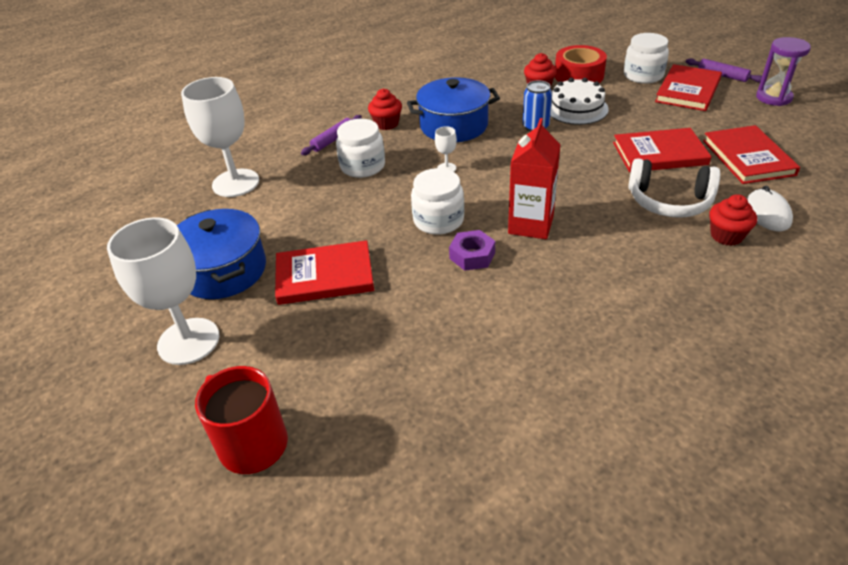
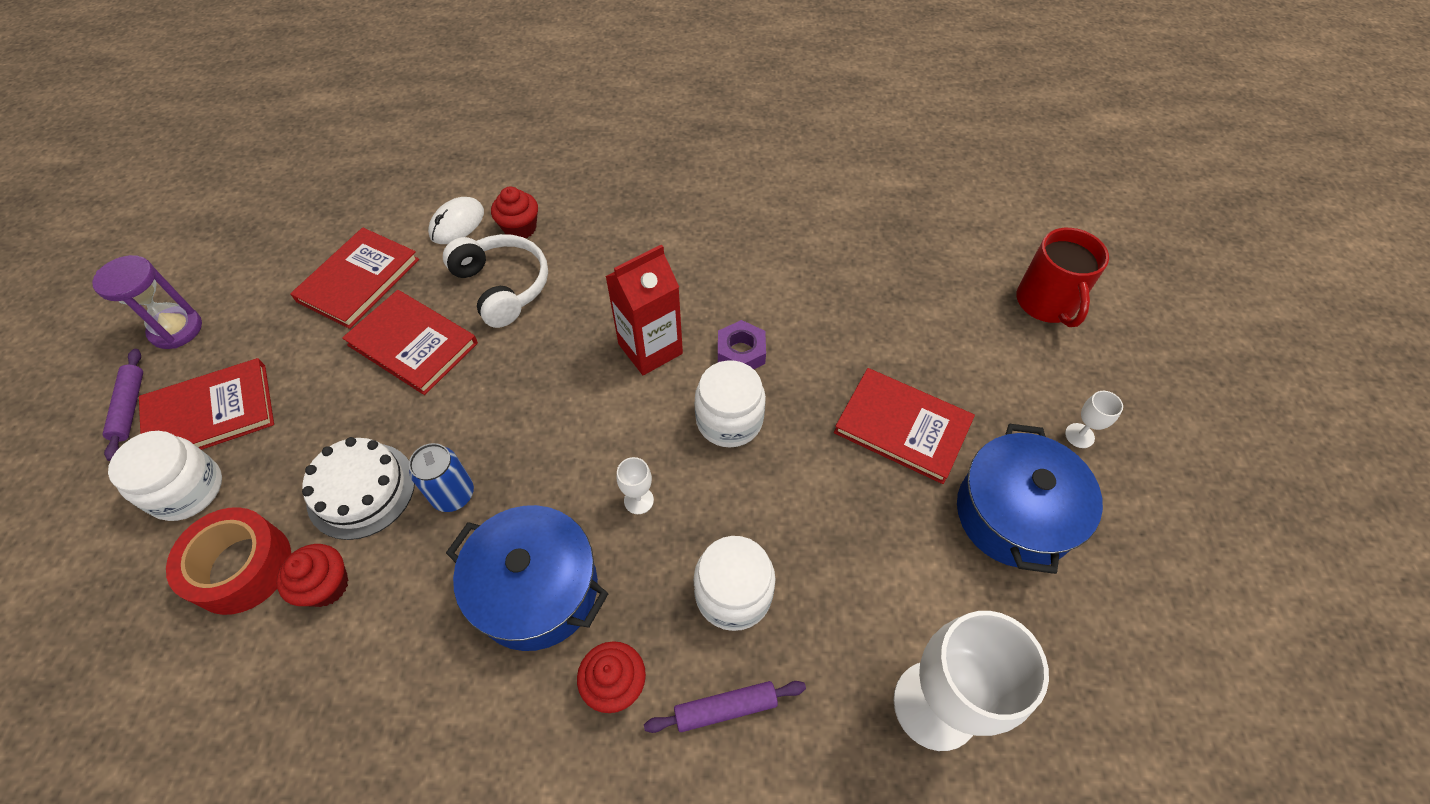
camera: 145 degrees left, 15 degrees up
(188, 341) = (1079, 435): white goblet -> white goblet, size x0.41

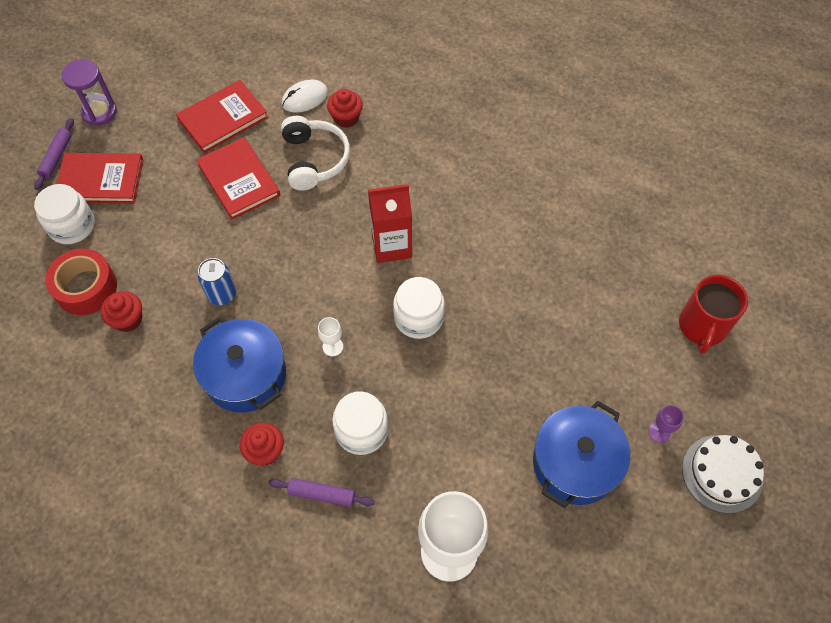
camera: 25 degrees right, 5 degrees up
(361, 490) = (169, 268): white cake -> white cake (722, 473)
(741, 352) = (452, 273): purple nut -> none
(902, 427) = (535, 372): red book -> none
(1079, 435) = (659, 432): white goblet -> purple goblet

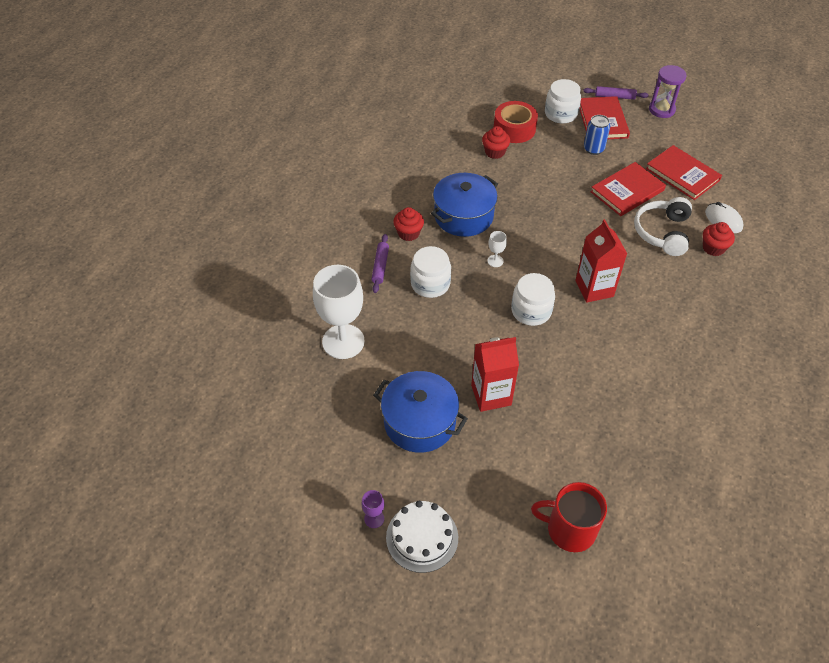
camera: 85 degrees right, 10 degrees down
(222, 294) = (525, 195): blue can -> blue can (593, 149)
(314, 159) = (662, 232): white headphones -> white headphones turned 120 degrees clockwise
(538, 379) = (491, 395): none -> red carton
(659, 432) = (455, 487): purple goblet -> purple goblet (374, 518)

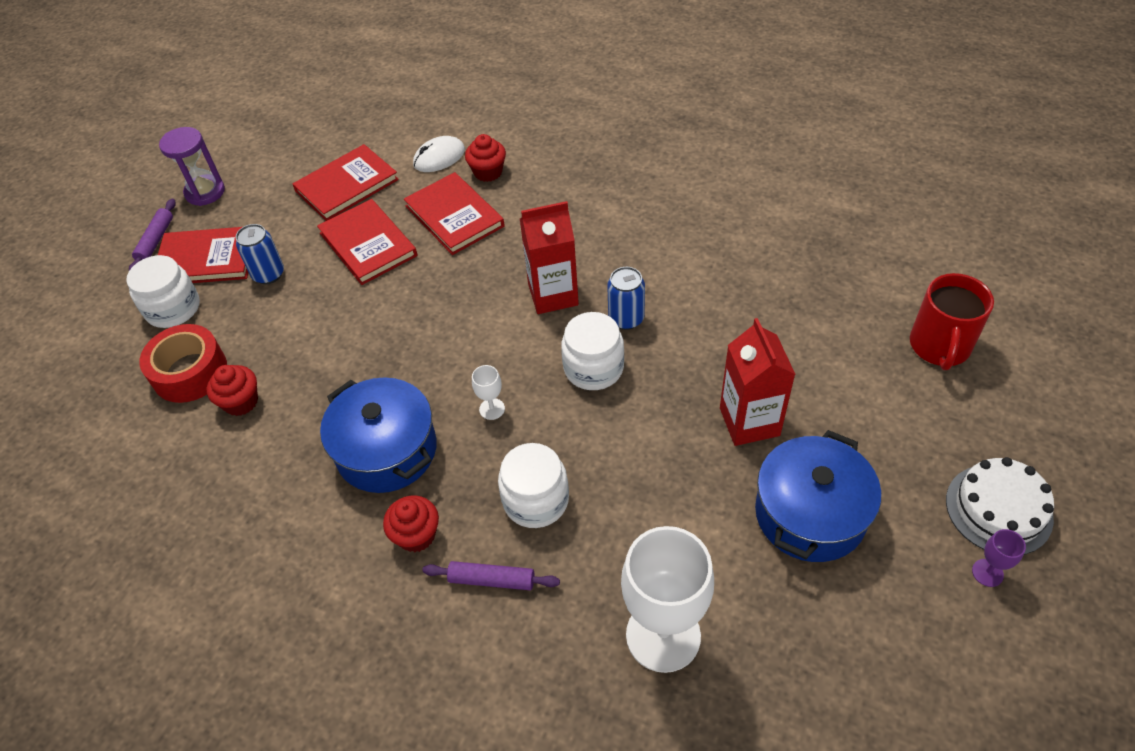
camera: 85 degrees left, 0 degrees up
(576, 329) = (626, 319): none -> blue can
(662, 232) = (454, 216): white headphones -> red book

